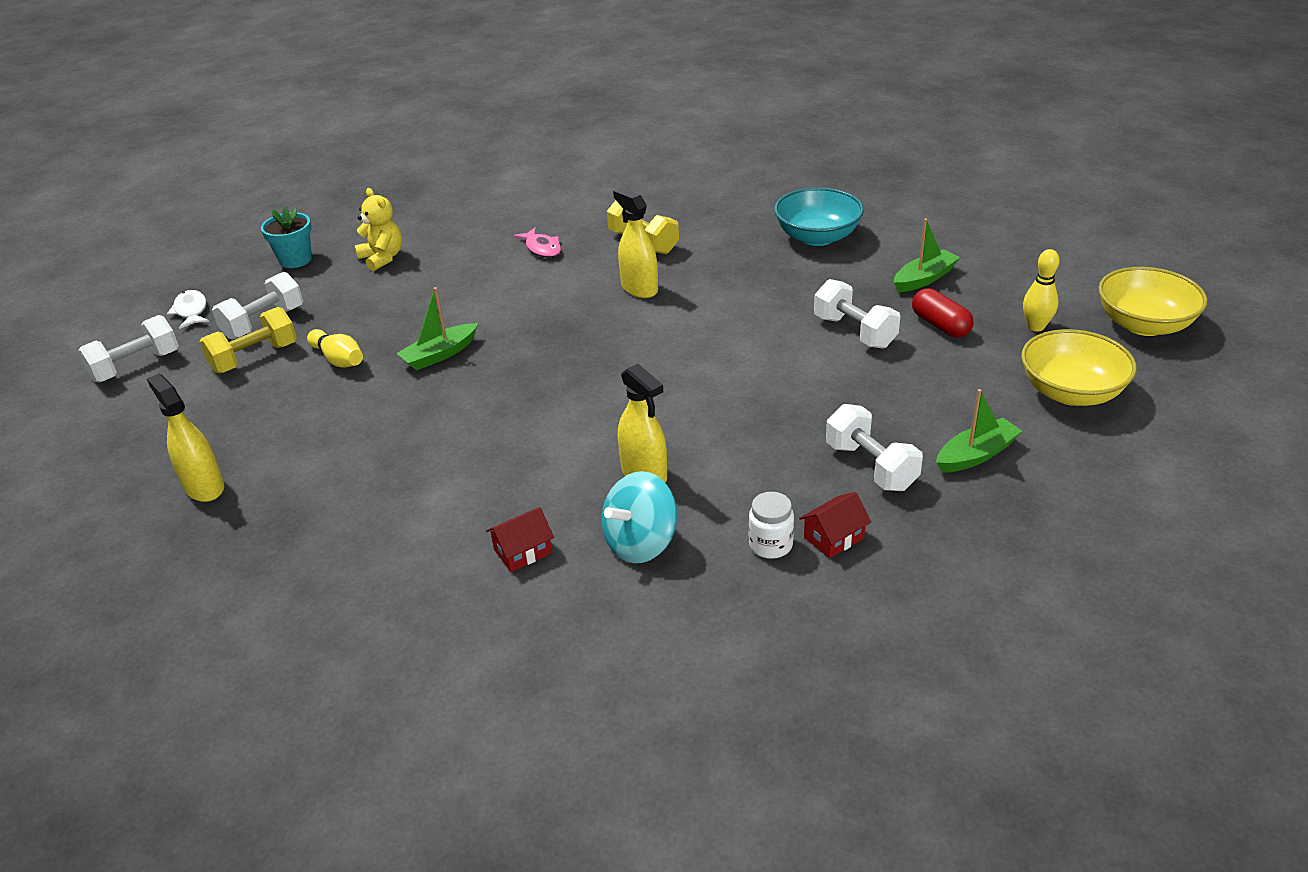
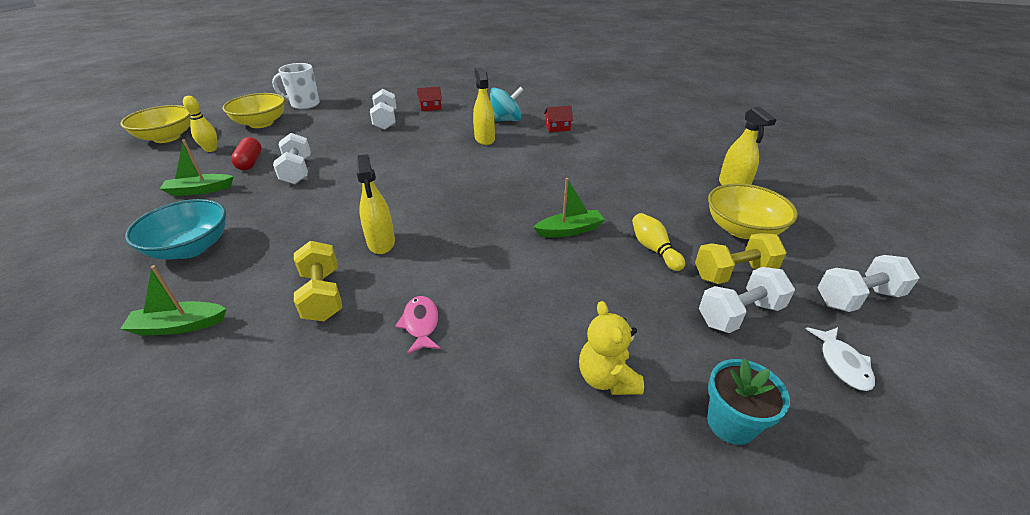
camera: 160 degrees left, 0 degrees up
(222, 413) = (742, 229): none -> yellow bowl
(770, 545) = (456, 110): white jar -> none
(976, 455) = (340, 115): green boat -> green boat (179, 326)
(1094, 463) = (304, 104): none -> white mug

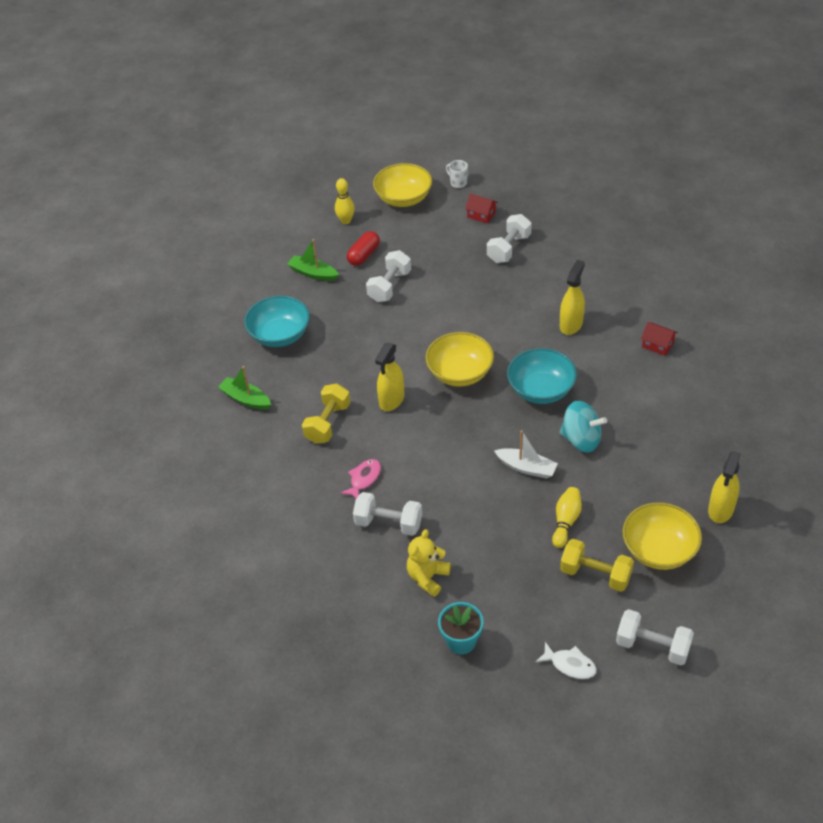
camera: 45 degrees right, 10 degrees up
(167, 138) = (323, 185): yellow bowl -> yellow bowl (460, 373)
(304, 104) = (458, 183): white mug -> white mug, size x0.55
(430, 107) = (568, 246): red house -> red house (481, 215)
(506, 120) = (620, 306): turquoise spinning top -> turquoise spinning top (581, 440)
(511, 179) = (541, 390): none -> turquoise bowl
(569, 230) = (526, 468): green boat -> white boat
(739, 314) = (554, 599): white dumbbell -> white dumbbell (388, 523)
(842, 364) = (570, 665): white fish -> white fish turned 105 degrees counterclockwise

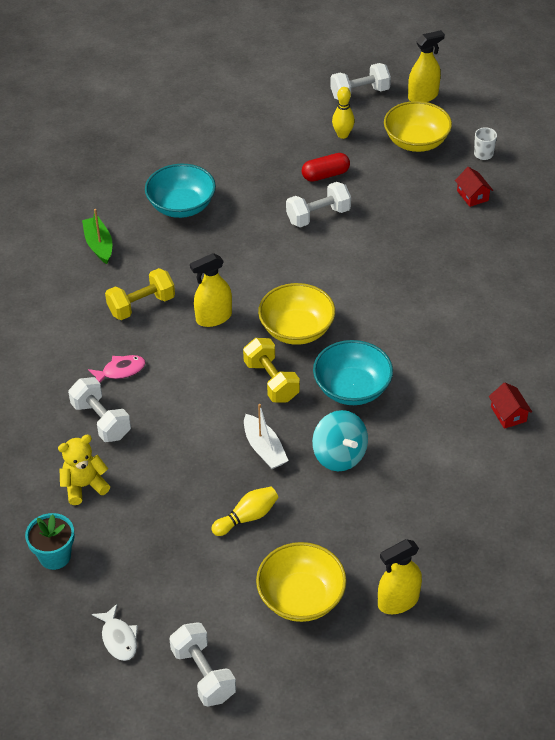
camera: 35 degrees right, 0 degrees up
(313, 273) = (265, 167): green boat -> none
(509, 249) = (464, 242): white dumbbell -> white dumbbell (360, 93)
(571, 324) = (445, 346): yellow spray bottle -> yellow spray bottle (423, 96)
(595, 574) = (222, 579): yellow dumbbell -> yellow dumbbell (271, 381)

